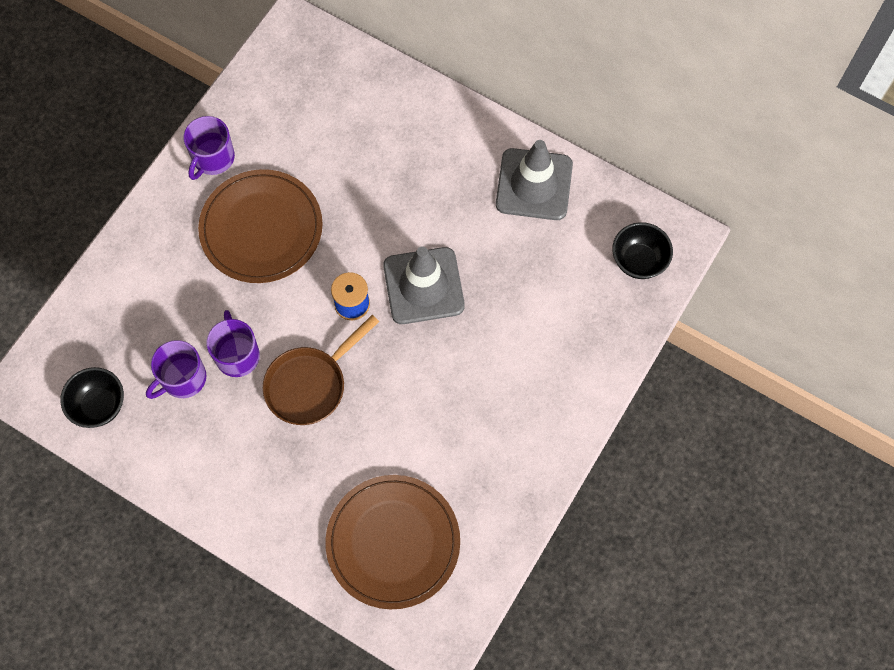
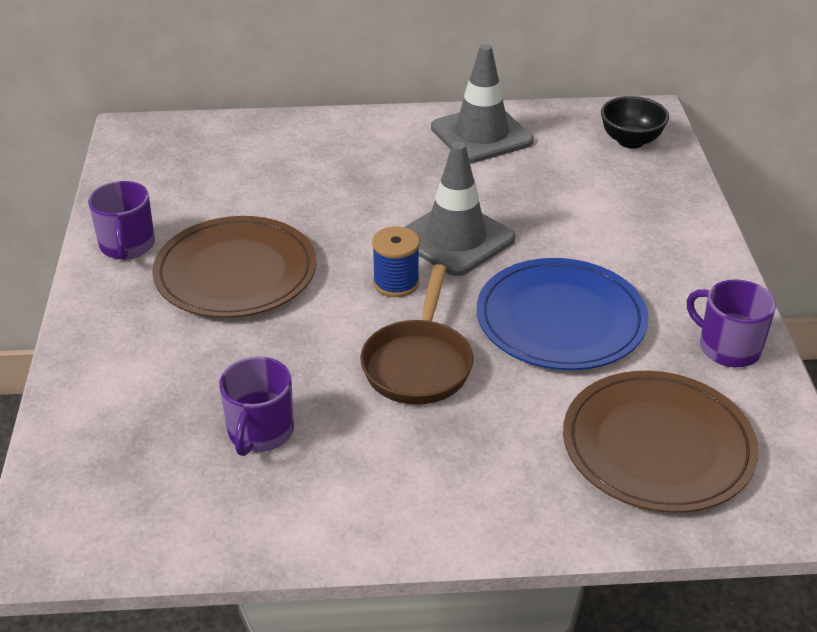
camera: 35 degrees left, 30 degrees down
(99, 405) = (170, 511): black bowl -> none
(237, 355) = (308, 380): purple mug -> purple mug (728, 347)
(427, 405) = (560, 319): none -> blue plate

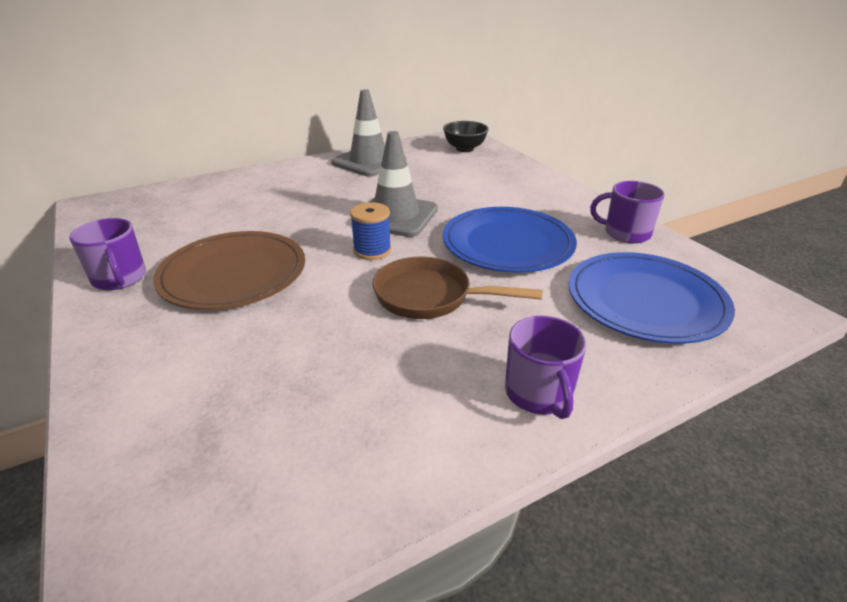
camera: 25 degrees left, 5 degrees down
(260, 432) = (330, 388): purple mug -> purple mug (539, 393)
(418, 363) = (430, 296): brown pan -> brown pan turned 120 degrees clockwise
(657, 446) = (645, 301): brown plate -> blue plate

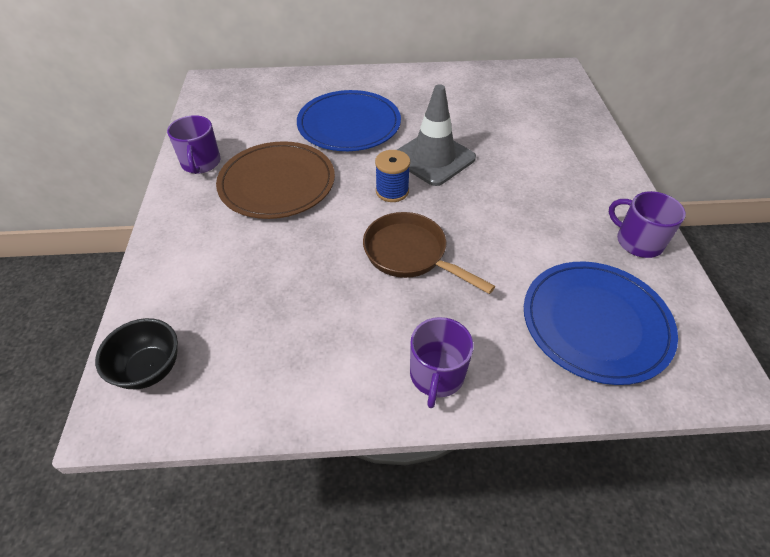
camera: 25 degrees right, 15 degrees up
(369, 162) = (447, 84): grey traffic cone -> none
(464, 149) = (549, 88): black bowl -> black bowl (149, 369)
(507, 244) = (513, 219): blue plate -> blue plate (349, 124)

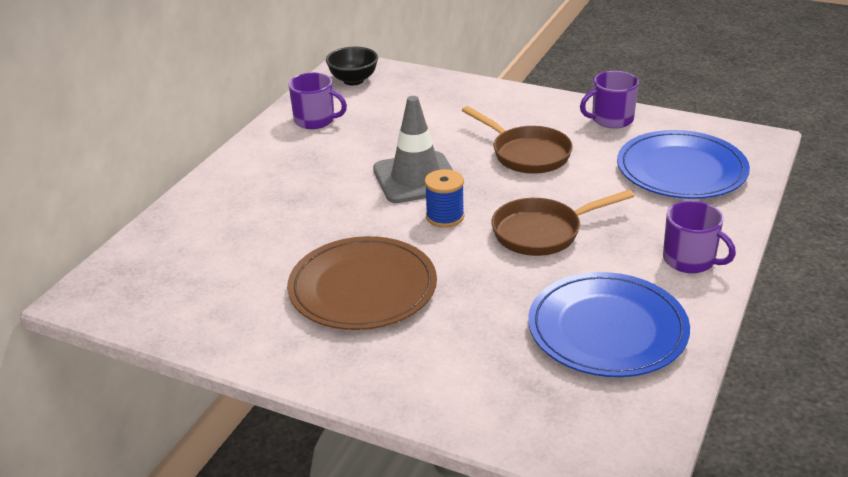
camera: 60 degrees left, 15 degrees down
(149, 369) = (585, 434): black bowl -> black bowl (353, 80)
(201, 163) = (266, 339): purple mug -> purple mug (315, 120)
(349, 124) = (304, 212): blue plate -> blue plate (607, 329)
(523, 205) = (526, 154): none -> brown pan

